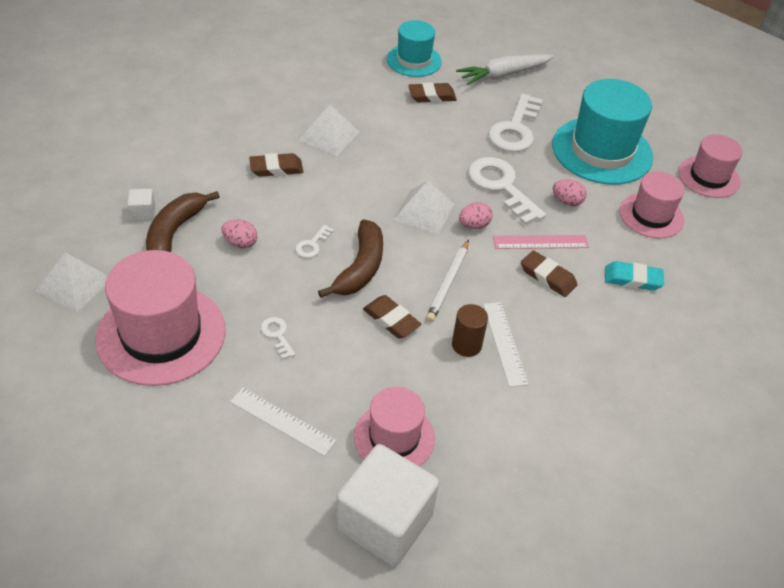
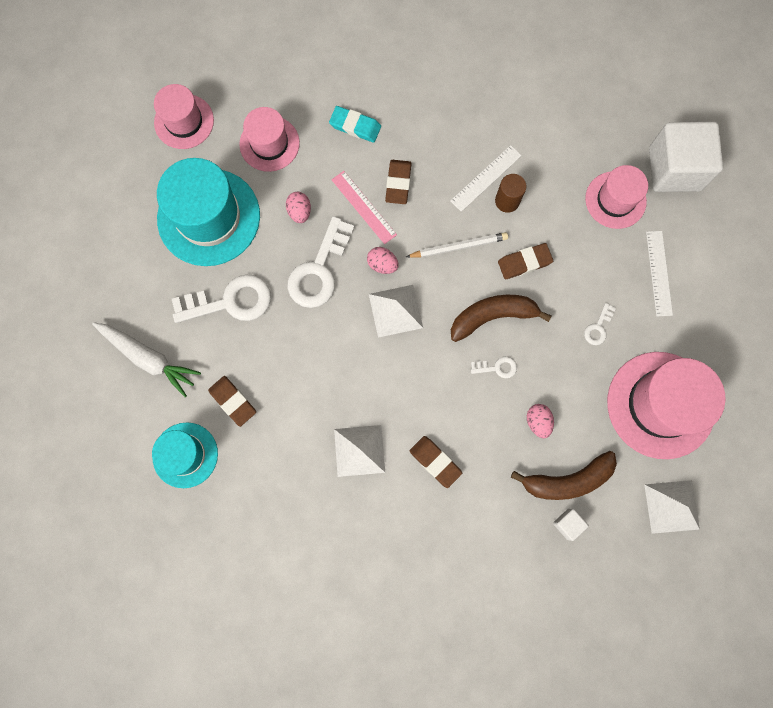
camera: 120 degrees left, 30 degrees up
(391, 320) = (524, 262): brown eraser -> brown eraser turned 60 degrees clockwise
(632, 279) = (355, 126): turquoise eraser -> turquoise eraser turned 45 degrees counterclockwise

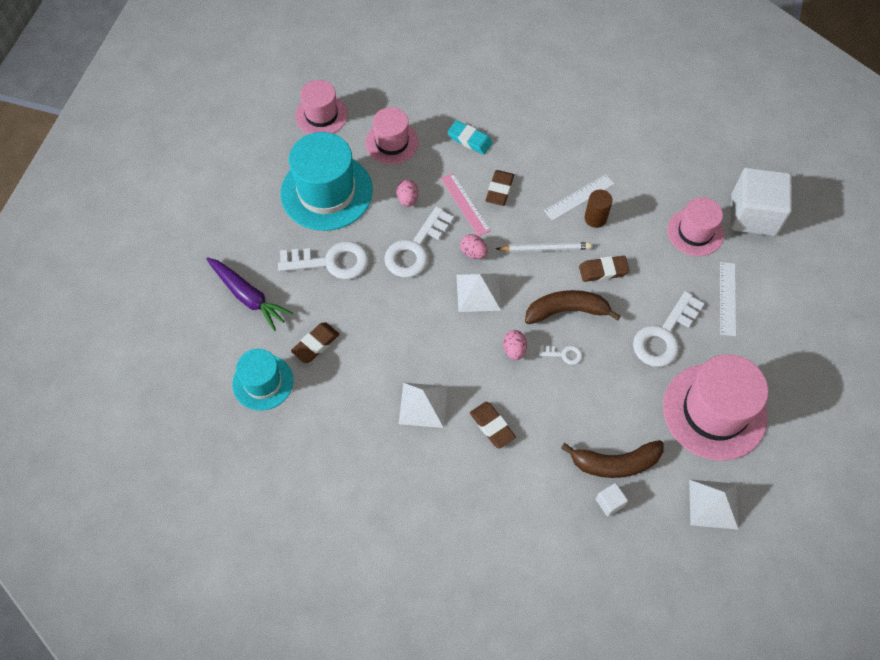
camera: 10 degrees right, 15 degrees down
(149, 358) = (248, 297): white carrot -> purple carrot
(233, 401) = (315, 344): brown eraser -> brown eraser turned 75 degrees clockwise
(538, 422) = (595, 407): pink egg -> pink egg (514, 350)
(598, 327) = (664, 335): white key -> white key, size x2.18

